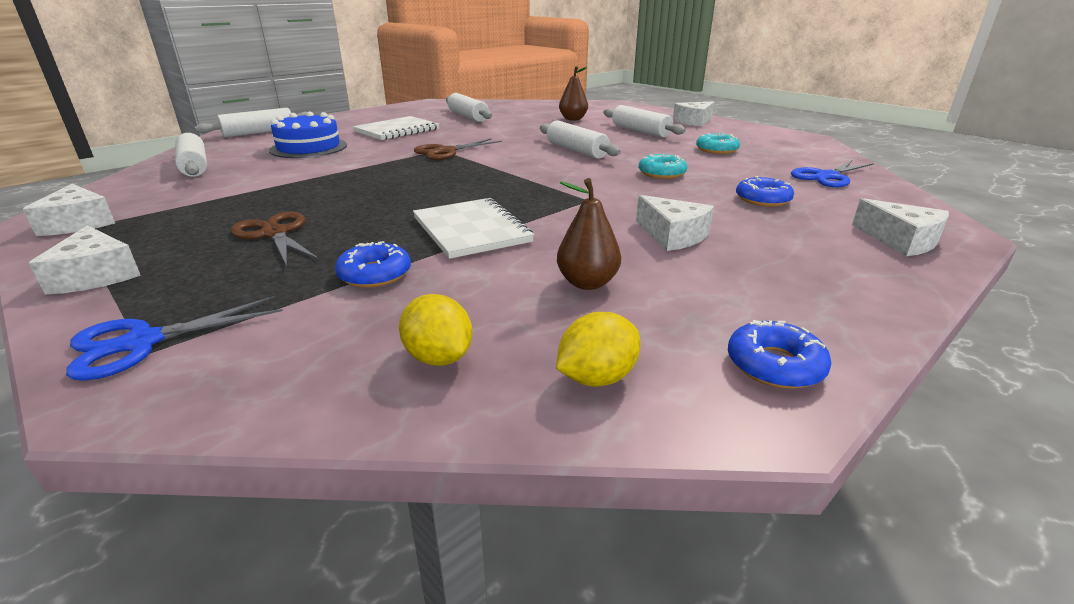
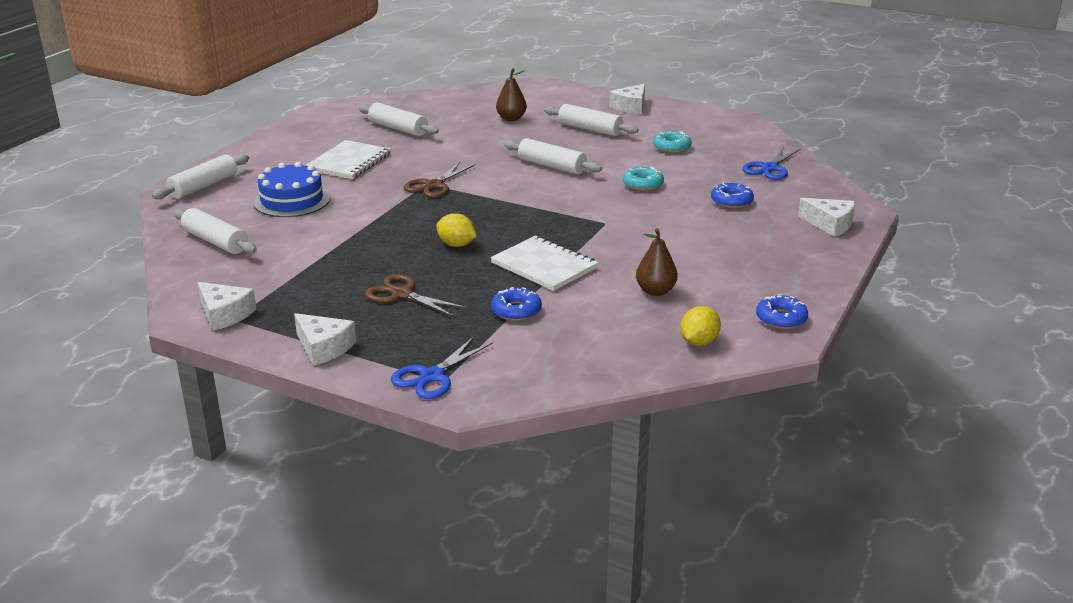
camera: 20 degrees left, 0 degrees up
(438, 358) = (610, 349): yellow lemon -> yellow lemon (456, 245)
(672, 235) = (686, 245): white cheese -> none

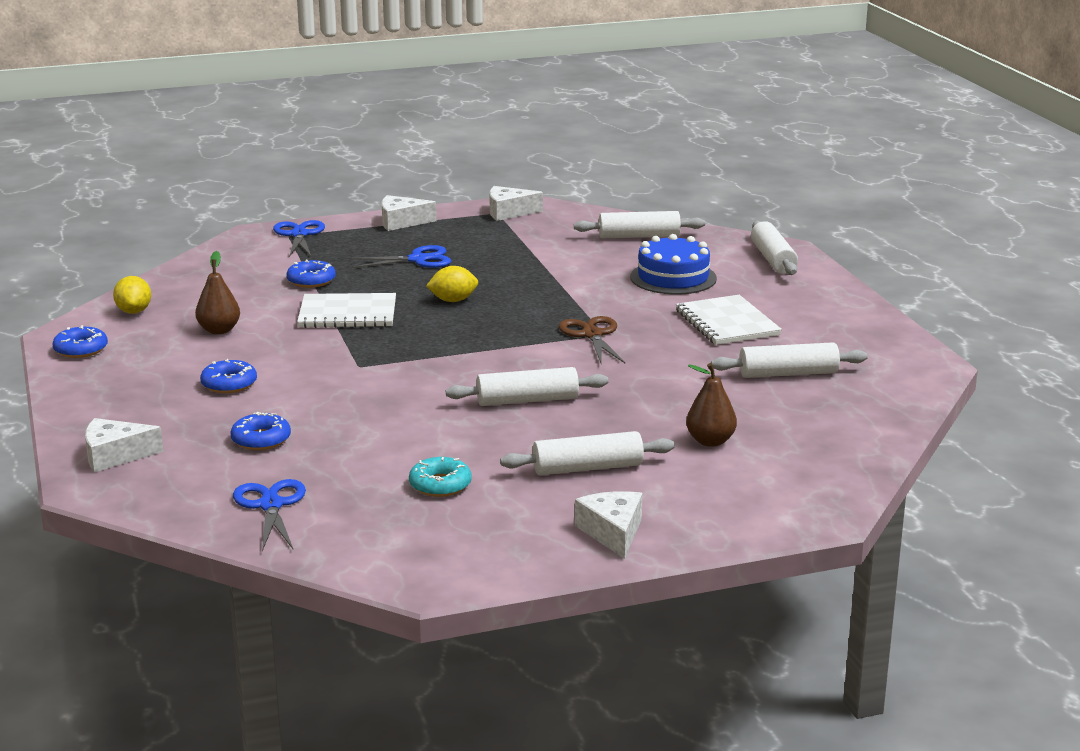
camera: 135 degrees right, 5 degrees down
(402, 294) = (418, 260): brown scissors -> blue scissors
(643, 184) = (390, 420): turquoise donut -> none
(705, 243) = (229, 384): none -> blue donut

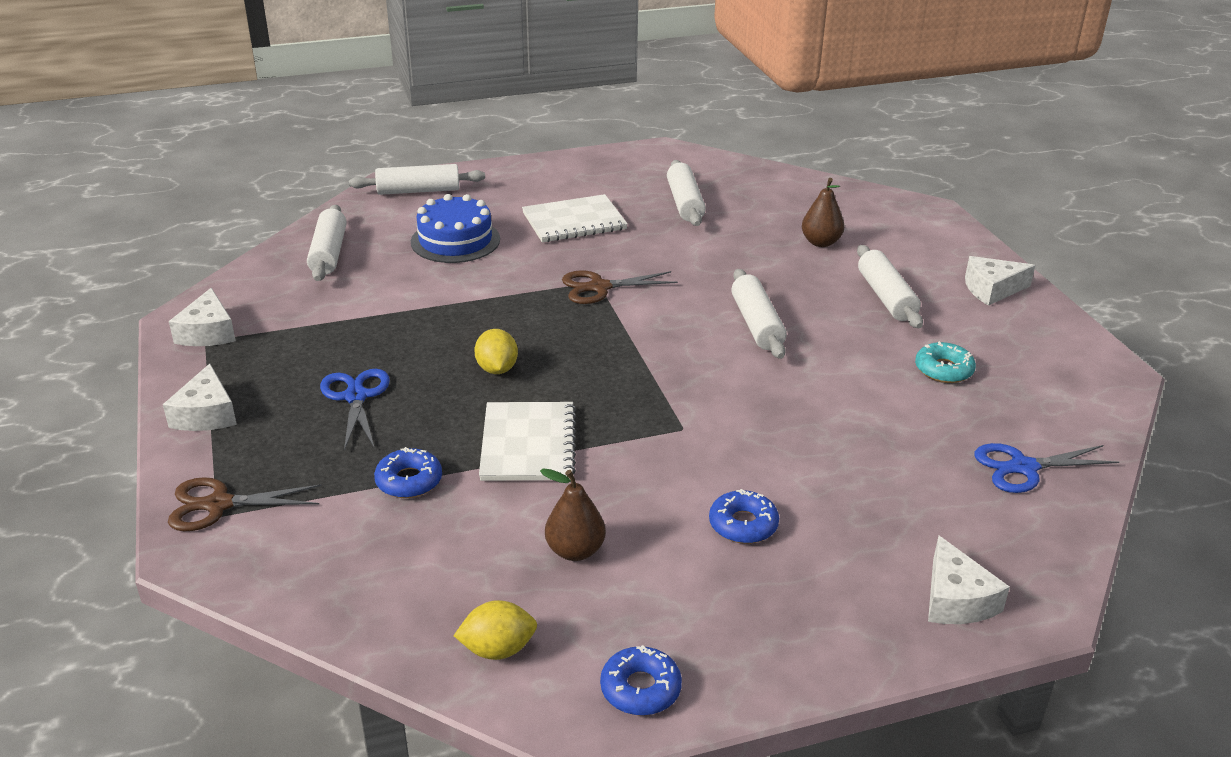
camera: 90 degrees left, 10 degrees up
(261, 439) = (883, 486): blue donut -> none
(299, 234) = (218, 505): blue scissors -> brown scissors

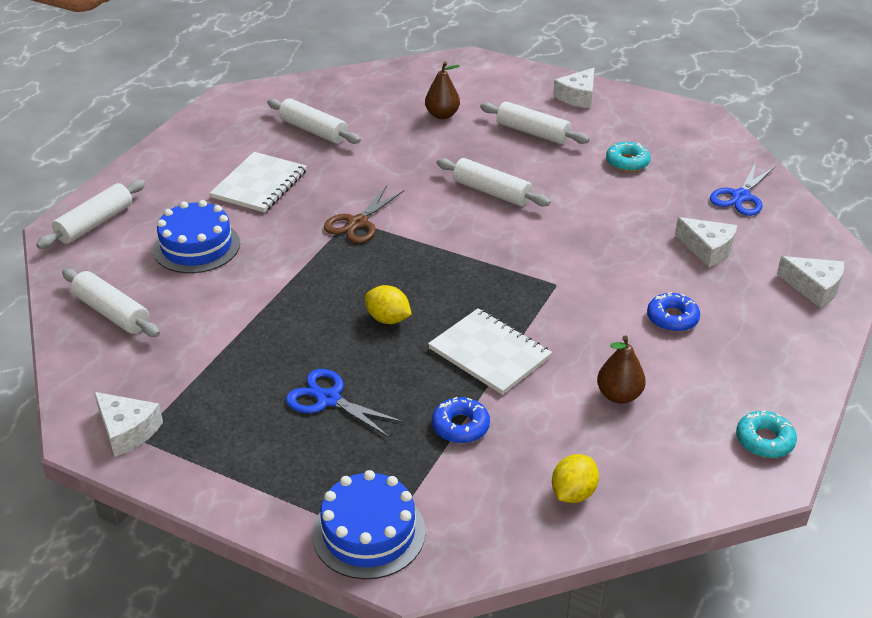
camera: 45 degrees left, 5 degrees up
(206, 414) = (242, 485): white cheese -> white cheese (707, 249)
(218, 505) = (369, 532): brown scissors -> blue cake
(498, 649) = (672, 478): yellow lemon -> yellow lemon (573, 493)
(640, 689) = (764, 440): blue donut -> turquoise donut

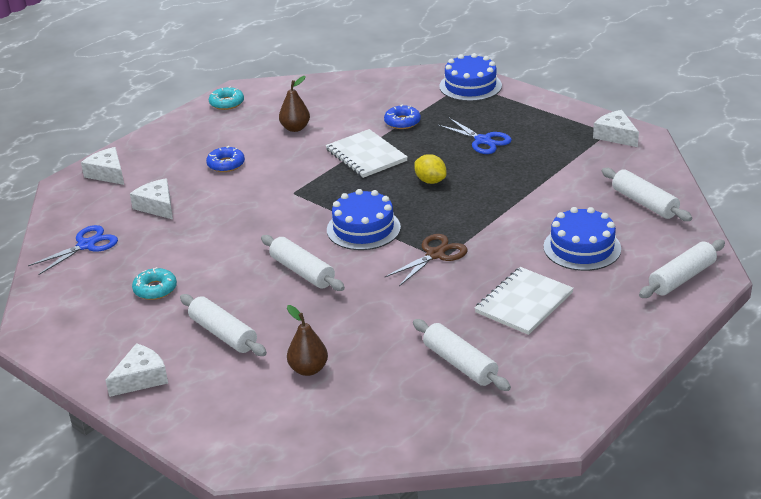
camera: 165 degrees left, 5 degrees down
(448, 245) = (363, 228): none -> blue cake
(573, 493) = (352, 91): yellow lemon -> none

